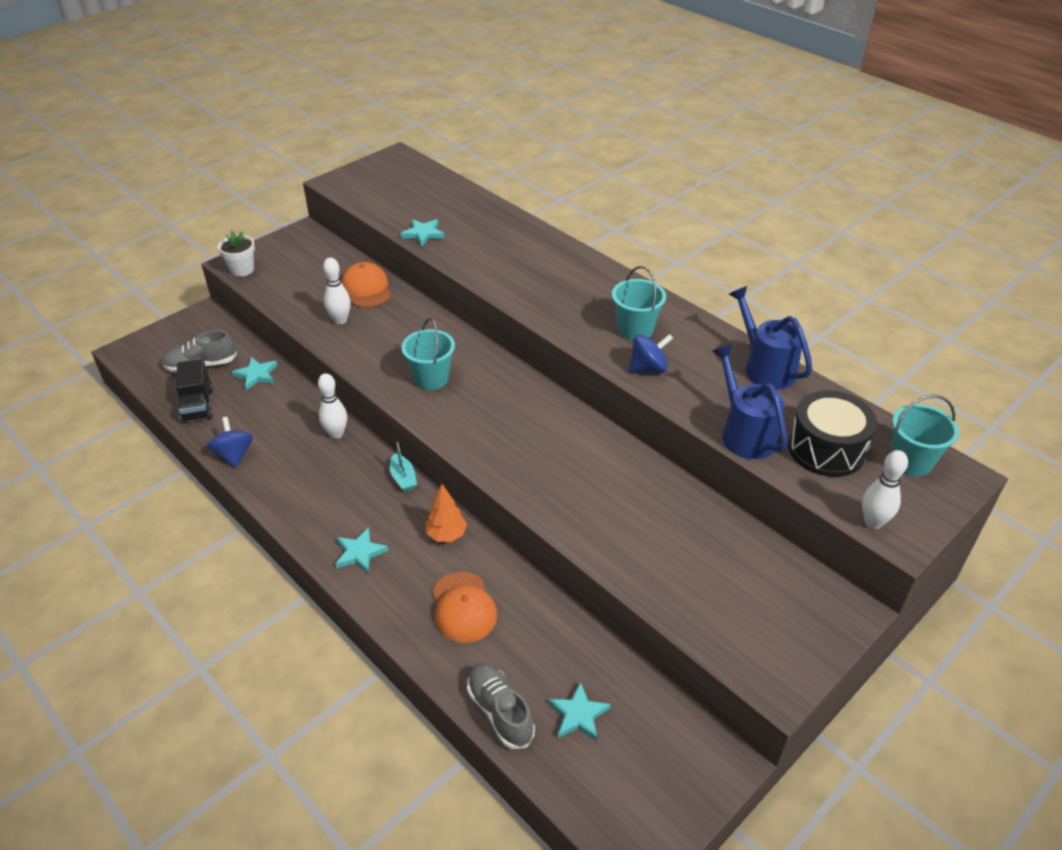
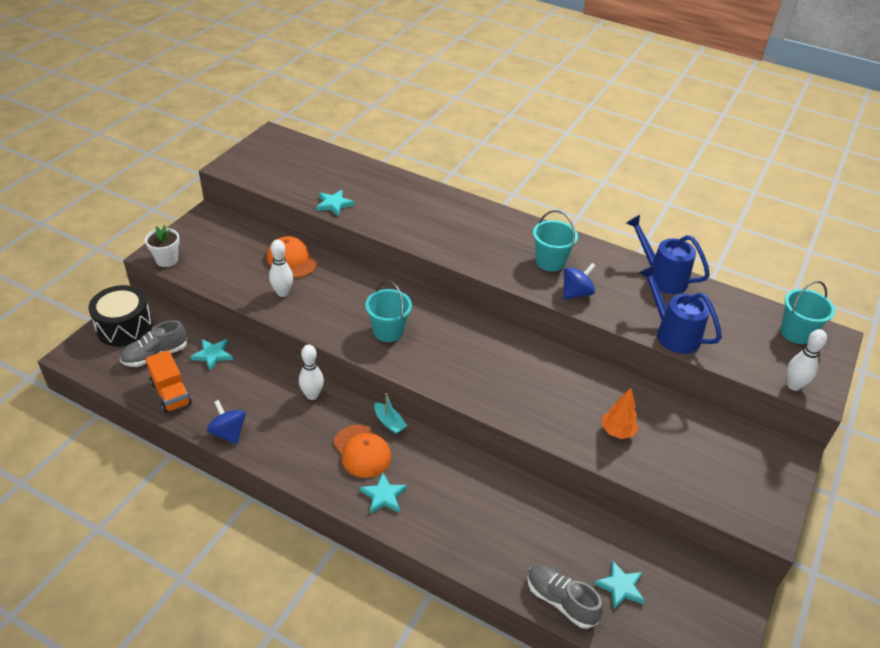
camera: 20 degrees left, 0 degrees up
(198, 405) = (171, 393): black truck -> orange truck
(446, 535) = (449, 464): orange tree -> orange tree (617, 432)
(463, 607) = (491, 522): orange cap -> orange cap (362, 451)
(826, 449) = (735, 335): black drum -> black drum (124, 327)

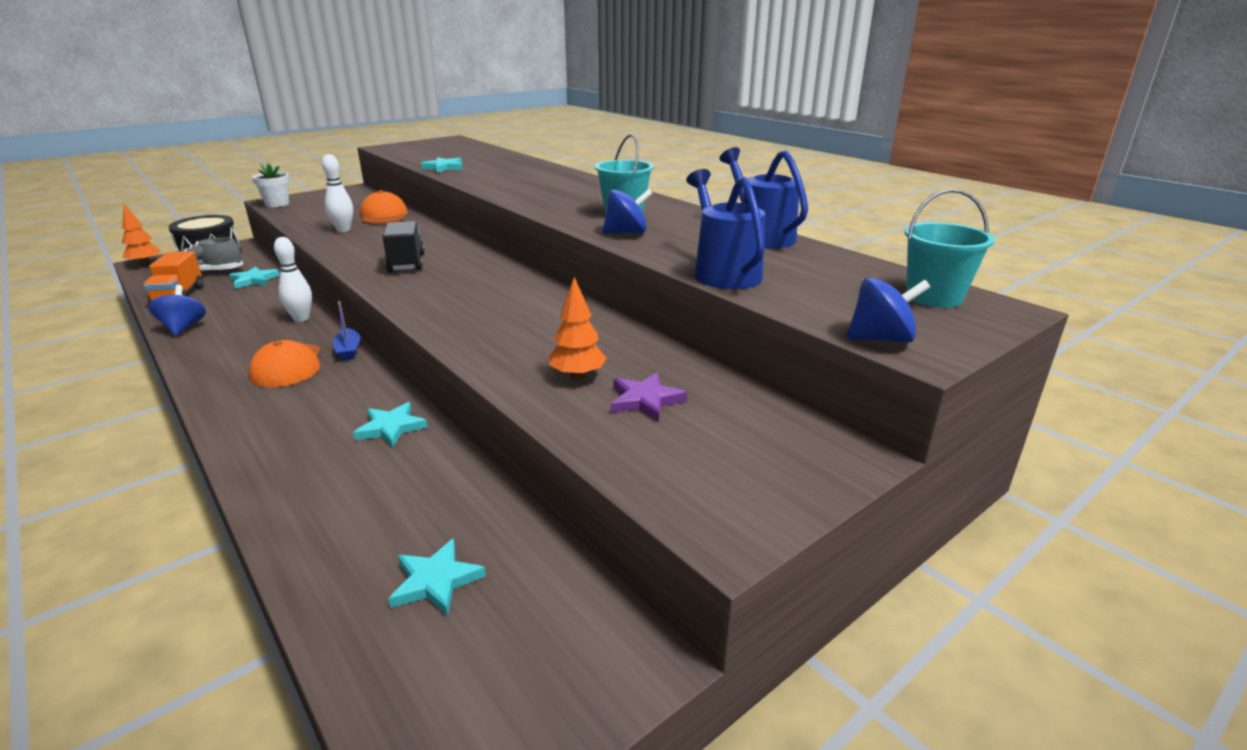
camera: 25 degrees right, 15 degrees down
(76, 356) = (145, 264): none -> orange tree
(383, 496) = (255, 405): turquoise star -> turquoise star (391, 428)
(388, 331) = (406, 263): turquoise bucket -> black truck
(389, 422) = (348, 351): turquoise boat -> blue boat
(560, 601) = (325, 570): grey shoe -> none
(669, 442) = (645, 400): none -> purple star
(793, 385) = (881, 339): white bowling pin -> blue spinning top

